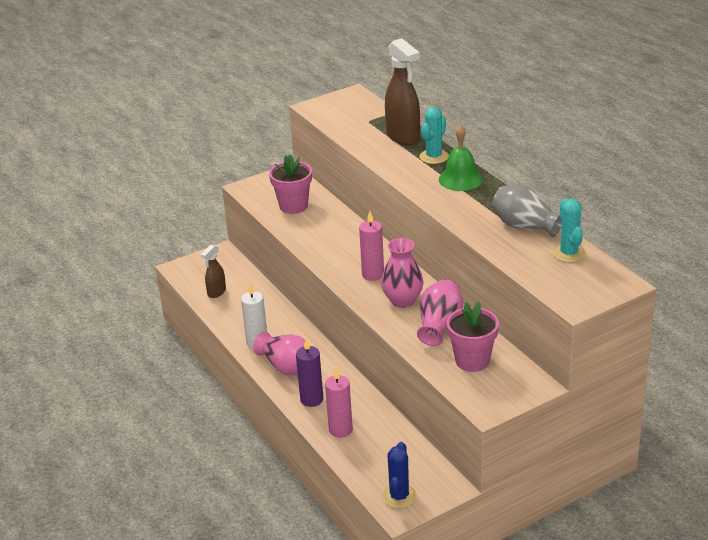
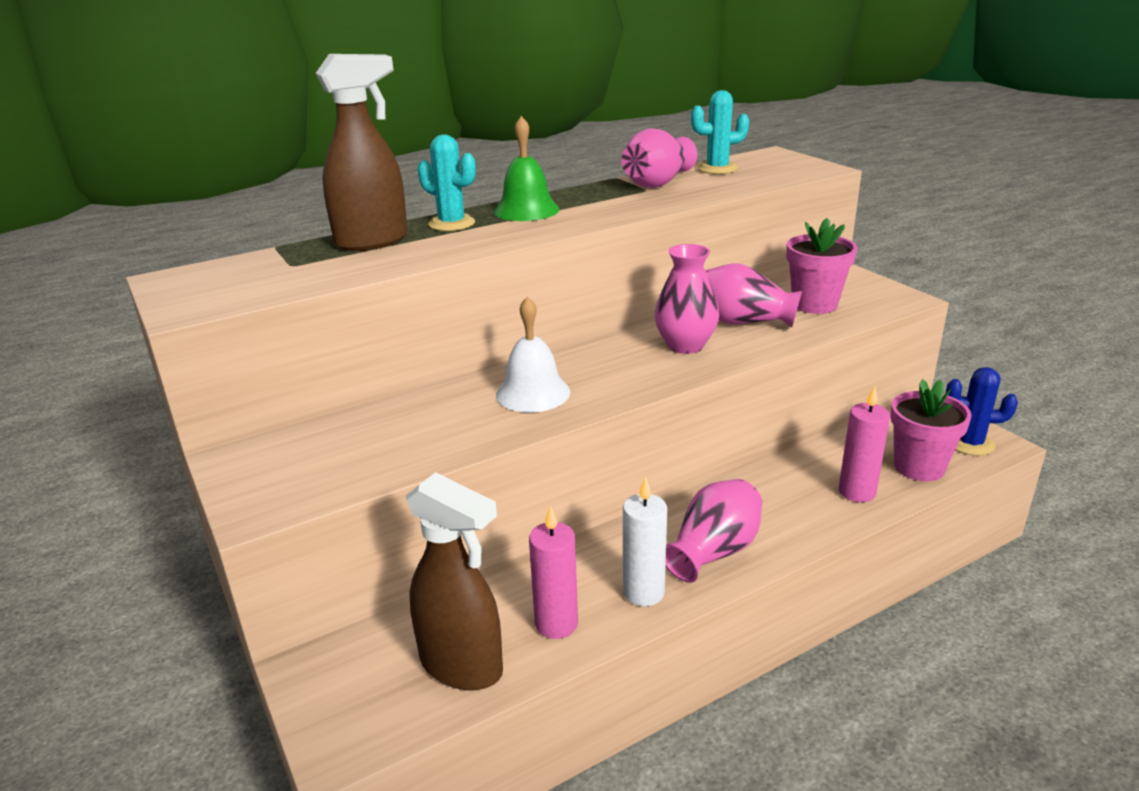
camera: 90 degrees left, 5 degrees down
(216, 292) = (462, 666): brown spray bottle -> brown spray bottle, size x1.82
(293, 206) = (368, 447): pink flower pot -> pink flower pot (919, 467)
(311, 399) = (793, 522): purple candle -> none
(343, 248) = (533, 393): none -> white bell
(373, 274) = (616, 367): pink candle -> pink candle (556, 623)
(525, 226) = (657, 183): grey vase -> pink vase

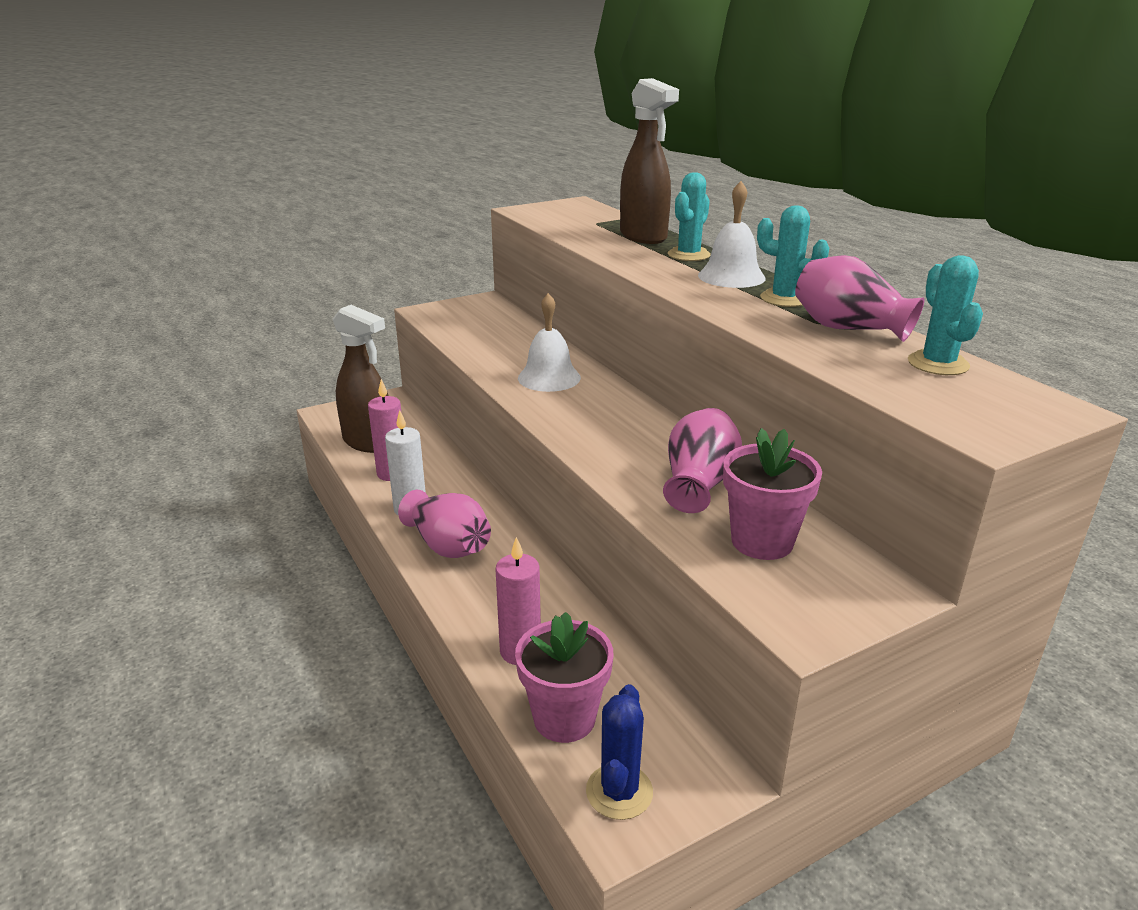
camera: 90 degrees right, 0 degrees up
(462, 666) = (369, 443): brown spray bottle -> brown spray bottle turned 90 degrees counterclockwise
(526, 210) = (731, 276): green bell -> white bell
(589, 196) = (785, 299): none -> turquoise cactus
(685, 345) = (636, 446): pink vase -> none

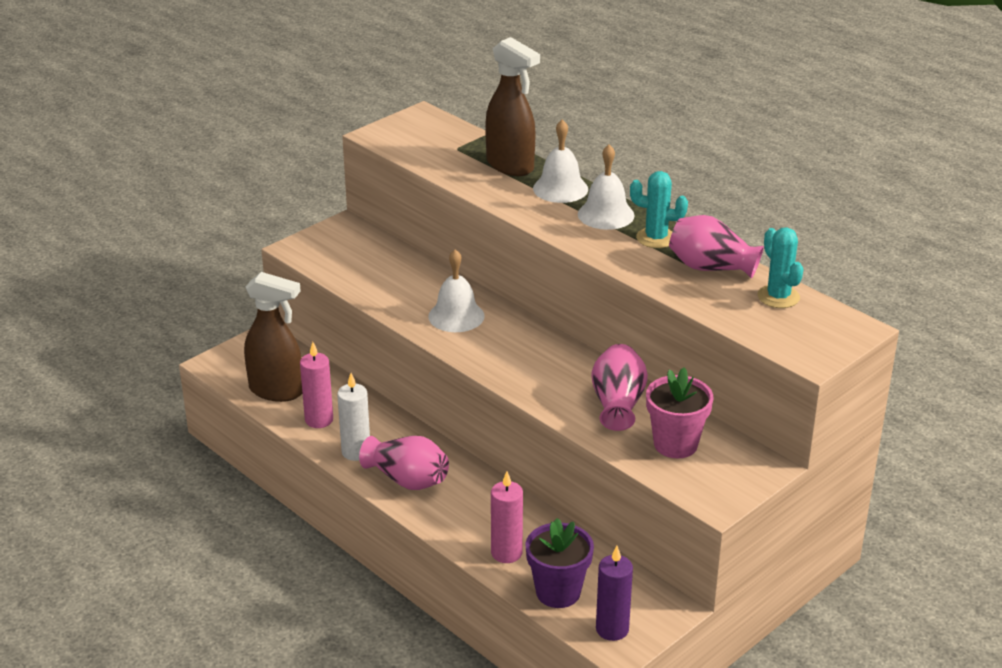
camera: 15 degrees left, 5 degrees up
(564, 718) = (558, 592): pink flower pot -> purple flower pot
(619, 792) = (612, 629): blue cactus -> purple candle
(689, 255) = (560, 188): turquoise cactus -> white bell

